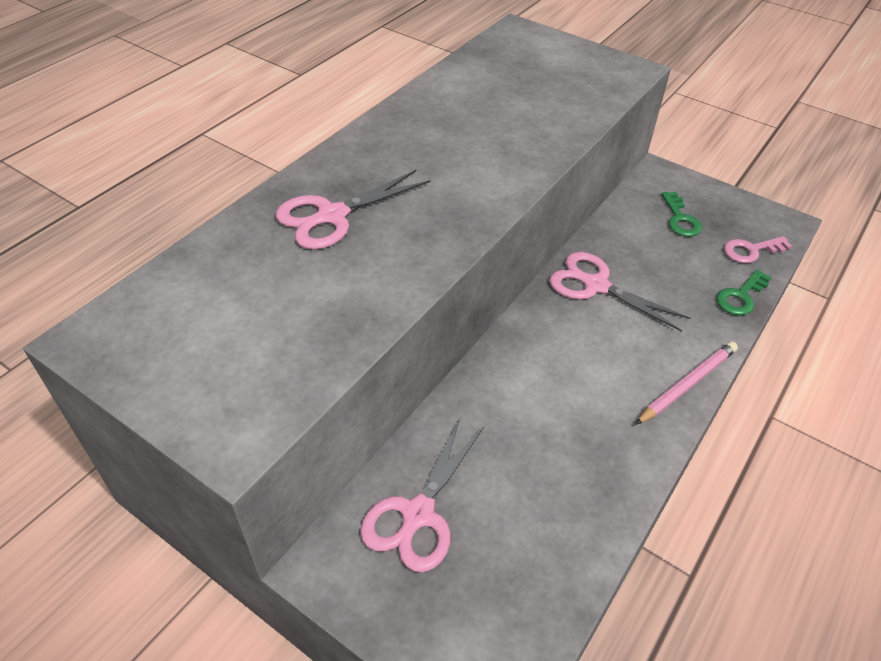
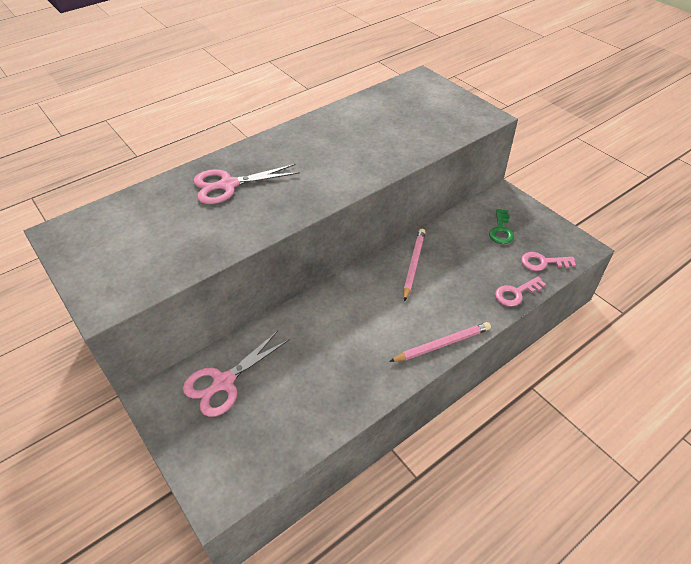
camera: 20 degrees right, 0 degrees up
(595, 285) = (413, 264): pink scissors -> pink pencil
(740, 297) = (516, 293): green key -> pink key

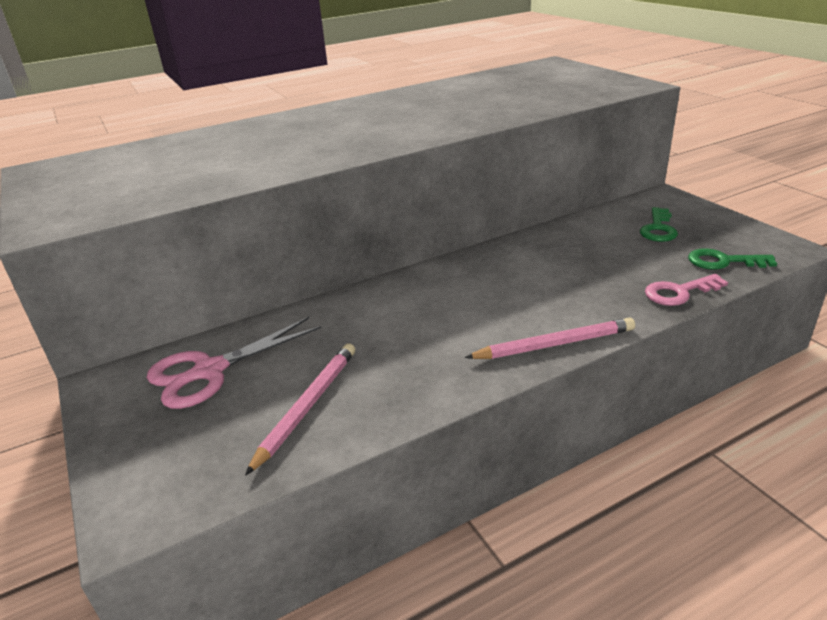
camera: 10 degrees right, 15 degrees down
(227, 185) = (271, 135): pink scissors -> none
(413, 264) = (523, 259): pink pencil -> pink pencil (307, 406)
(542, 262) = (723, 261): pink key -> green key

